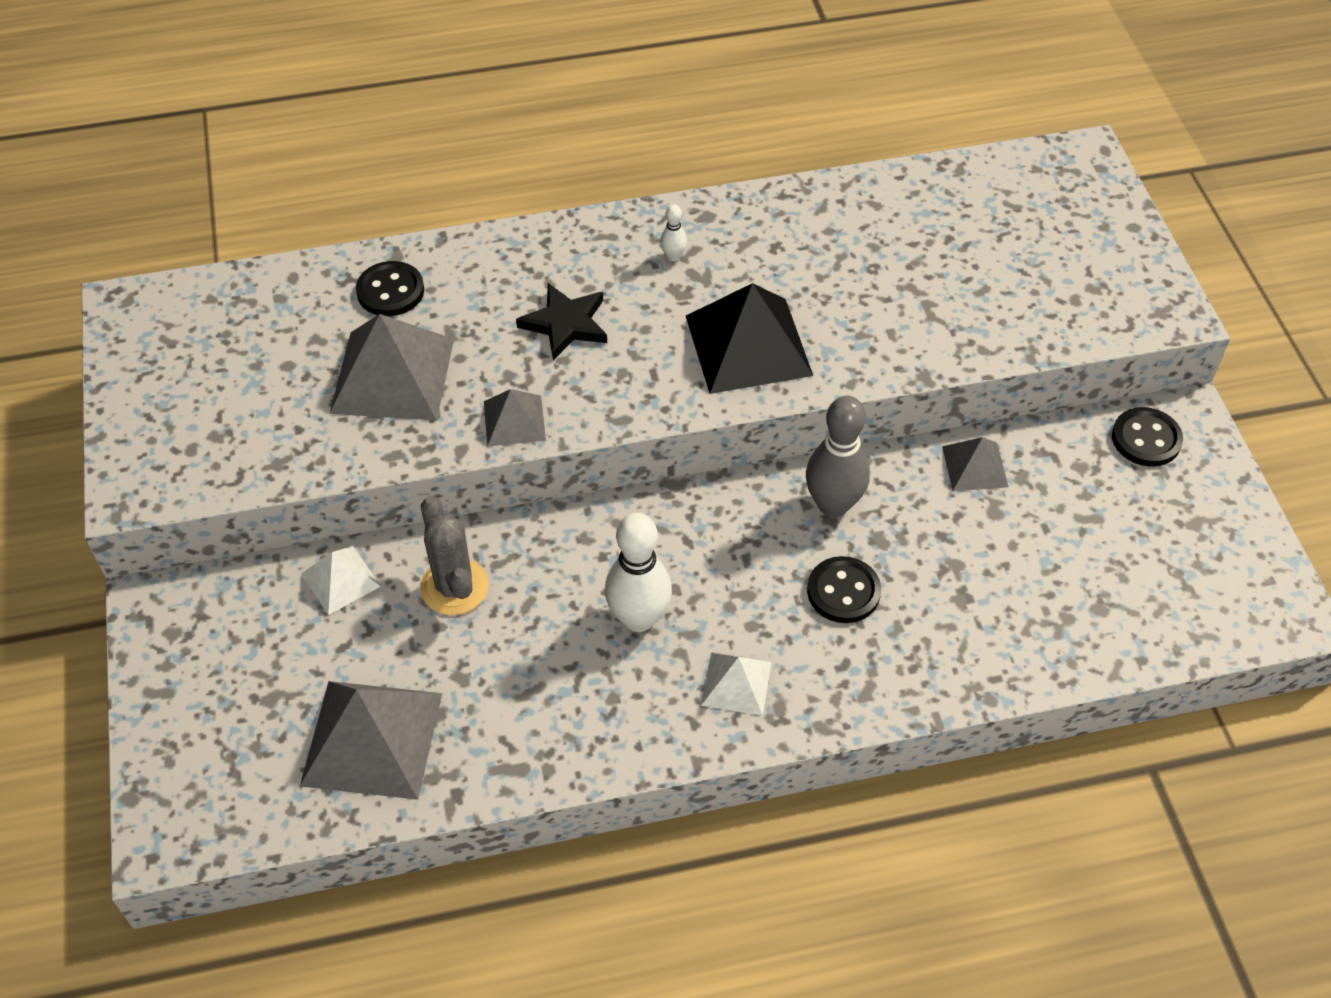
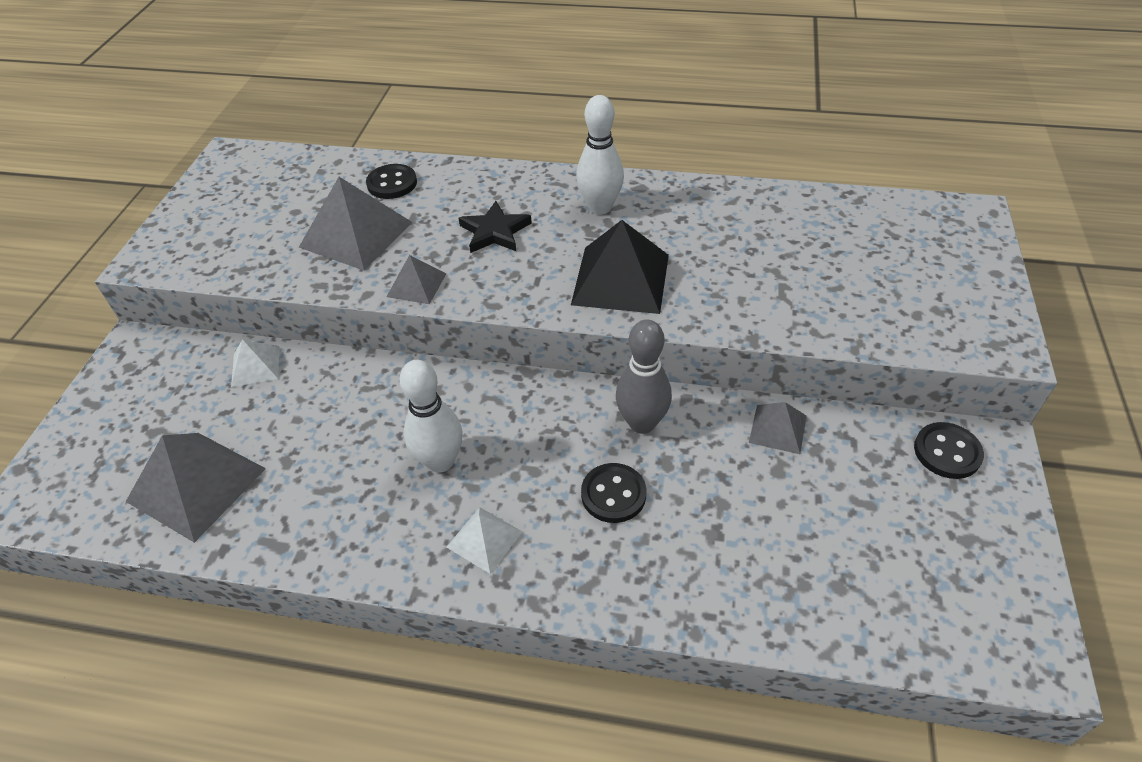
camera: 25 degrees right, 5 degrees down
(454, 587) = (325, 395): grey cactus -> none
(673, 256) = (600, 207): white bowling pin -> white bowling pin, size x2.21

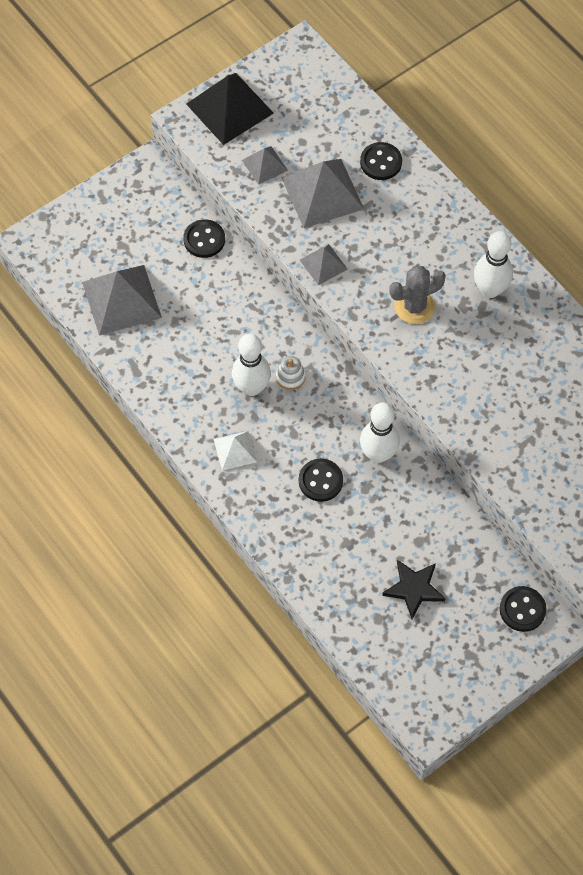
camera: 40 degrees right, 15 degrees up
(255, 366) = (204, 240): white pyramid -> black button
(474, 421) = (290, 377): none -> white stacking toy
(495, 232) = (405, 258): black star -> black star (414, 589)
(547, 260) = (414, 306): none -> grey cactus
(621, 279) = (442, 356): black pyramid -> black pyramid (230, 108)
(642, 423) = (378, 454): grey bowling pin -> white bowling pin
(777, 429) = (447, 519): grey pyramid -> grey pyramid (264, 165)

